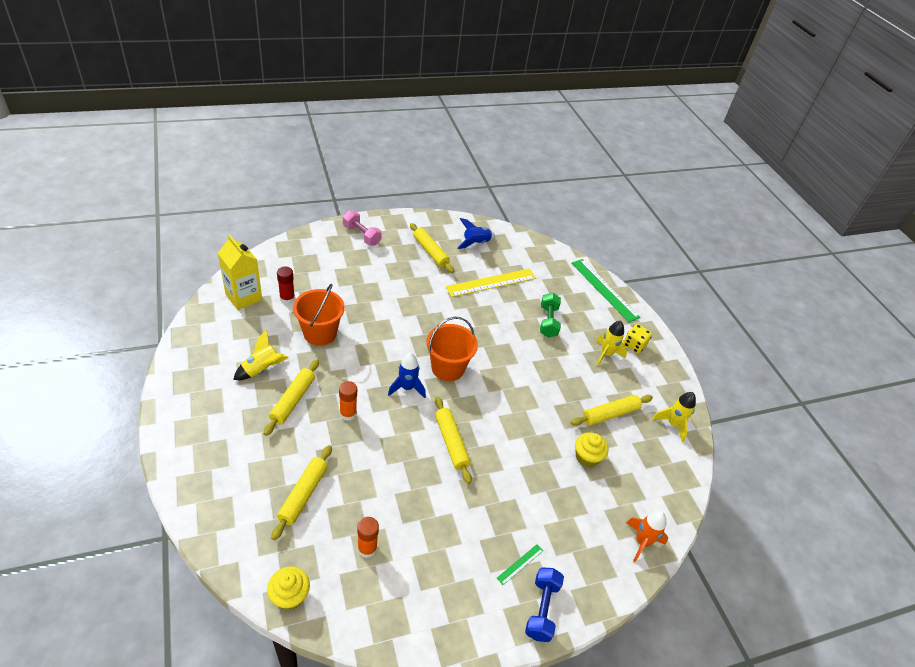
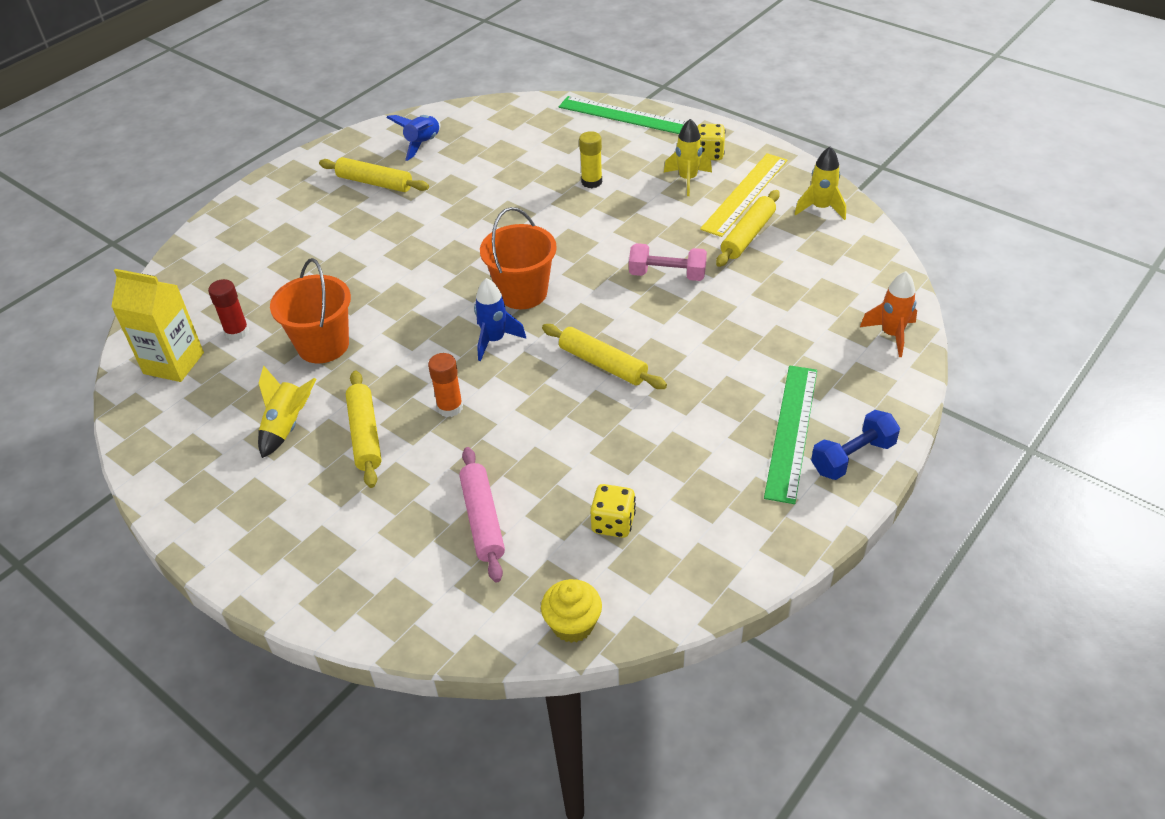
camera: 25 degrees left, 0 degrees up
(303, 494) = (483, 519): yellow rolling pin -> pink rolling pin
(361, 235) = (263, 210): pink dumbbell -> pink dumbbell (667, 275)
(367, 548) = (613, 523): orange glue stick -> yellow dice
(491, 282) = (484, 176): yellow ruler -> yellow ruler (744, 194)
(520, 564) = (791, 431): green ruler -> green ruler, size x2.31
(541, 609) = (852, 457): blue dumbbell -> blue dumbbell turned 75 degrees clockwise
(548, 322) = (591, 182): green dumbbell -> yellow glue stick
(587, 457) = (763, 291): yellow cupcake -> none

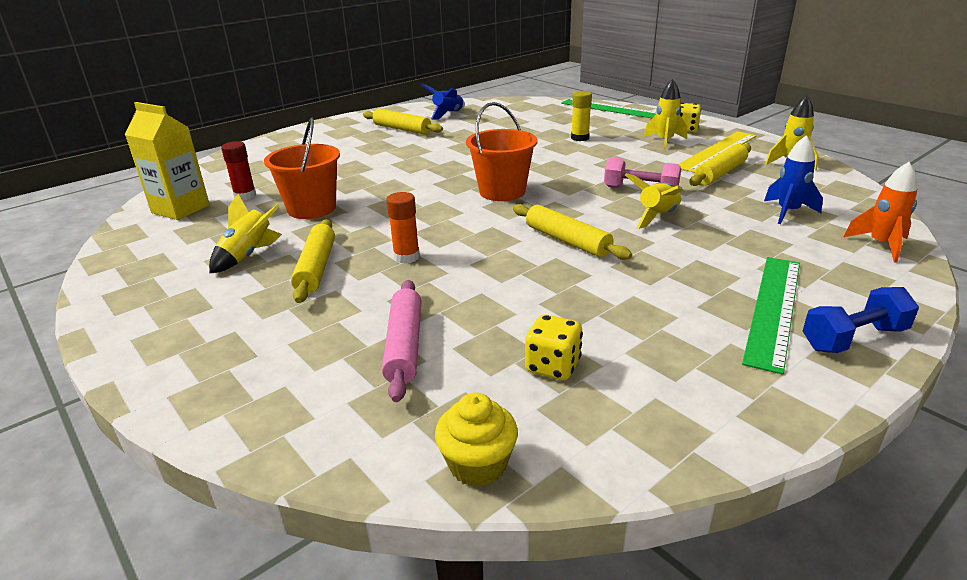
camera: 10 degrees right, 15 degrees down
(494, 340) = (466, 217): blue rocket -> blue rocket (788, 212)
(687, 317) = (657, 217): none -> yellow rocket

